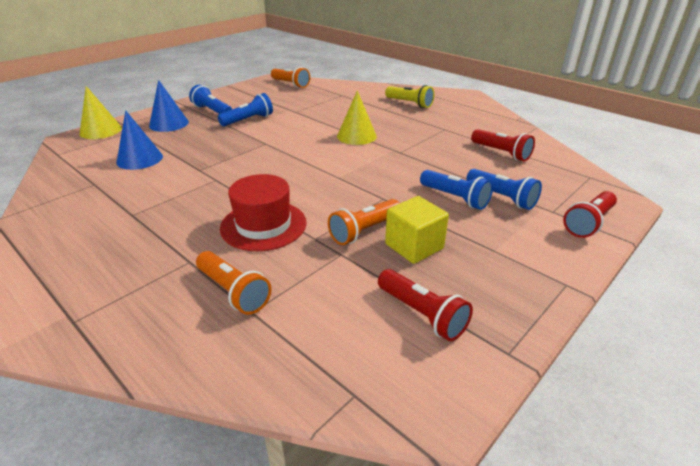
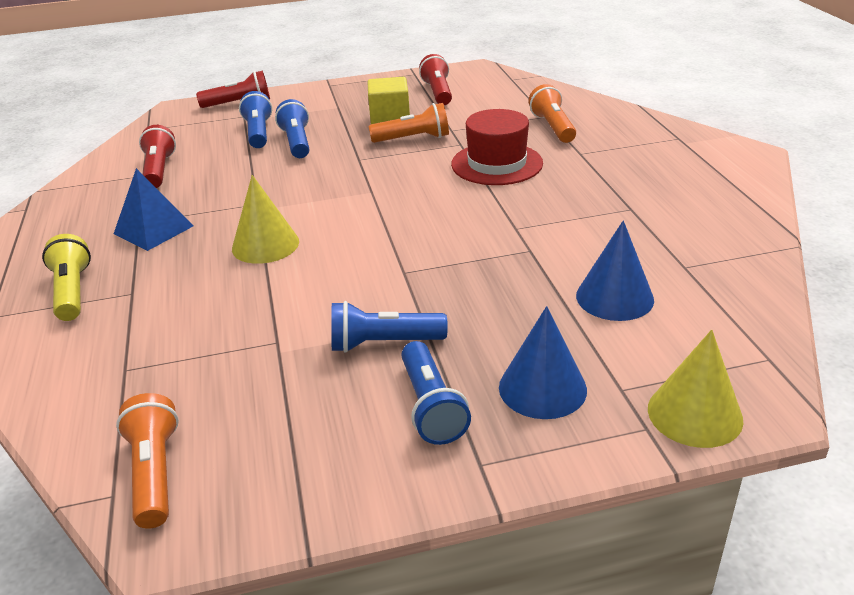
camera: 145 degrees left, 0 degrees up
(428, 128) = (153, 230): none -> blue pyramid

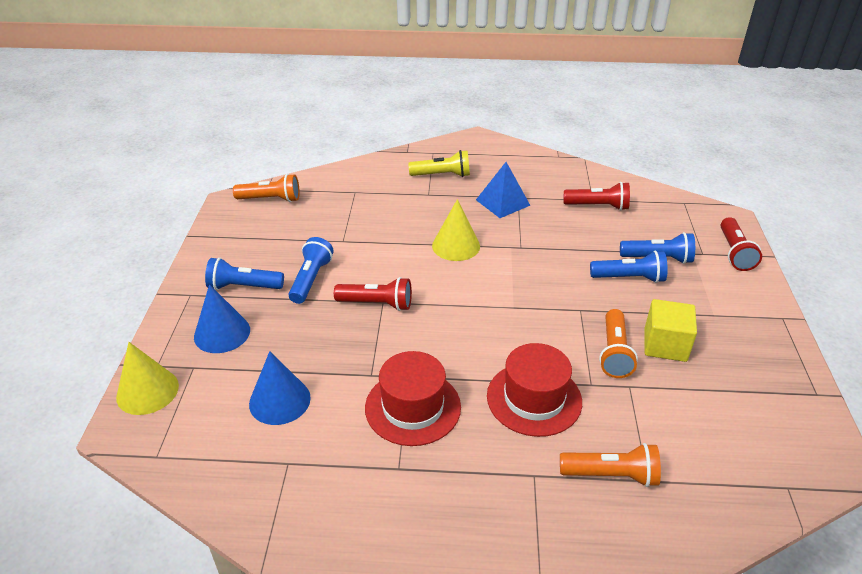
camera: 105 degrees right, 5 degrees up
(438, 93) = (744, 400): red flashlight -> red flashlight (377, 304)
(555, 216) = (413, 407): none -> red hat

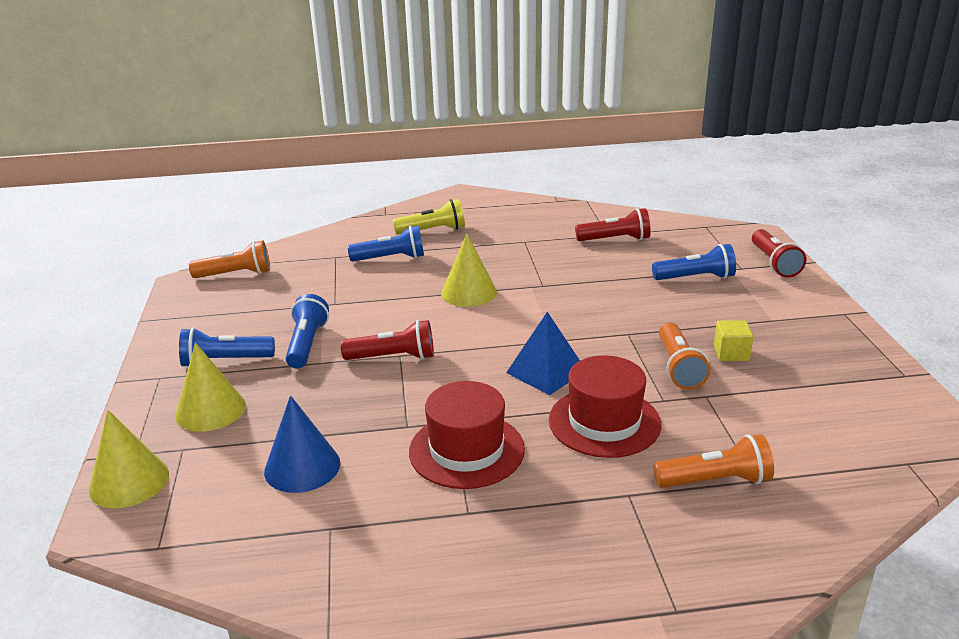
camera: 10 degrees left, 10 degrees down
(222, 333) = (210, 410): blue cone -> yellow cone
(502, 202) = (509, 247): blue pyramid -> blue pyramid (546, 371)
(629, 278) = (671, 298): blue flashlight -> blue flashlight (391, 258)
(665, 345) = (731, 353): yellow cube -> yellow cube, size x0.64

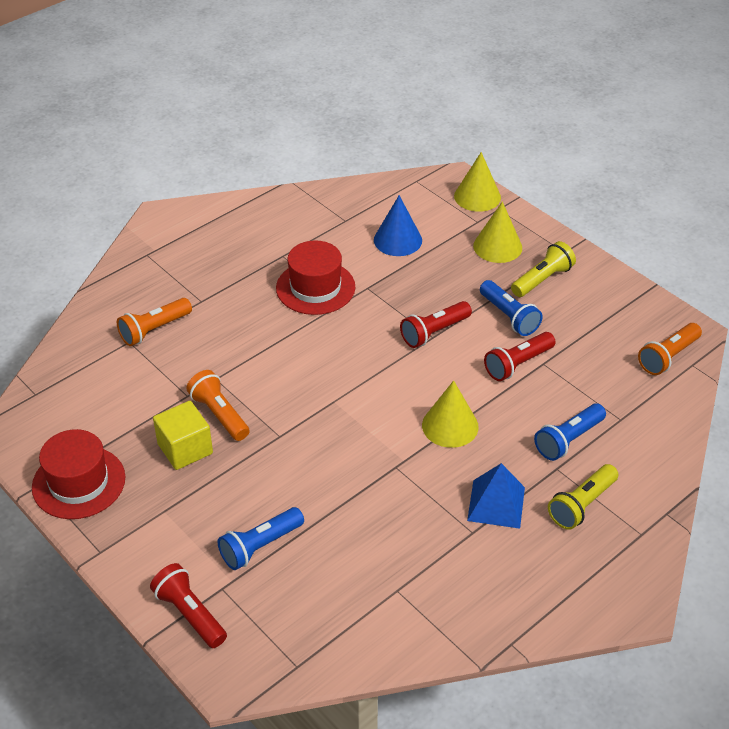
camera: 145 degrees right, 15 degrees up
(225, 361) = (542, 279): blue flashlight -> yellow flashlight
(546, 371) = (315, 367): blue pyramid -> blue pyramid (496, 503)
(604, 422) = (245, 342): red hat -> red hat (78, 482)
(615, 239) = (381, 582): red flashlight -> red flashlight (518, 364)
(731, 353) = (185, 449): yellow cube -> yellow cube, size x1.57

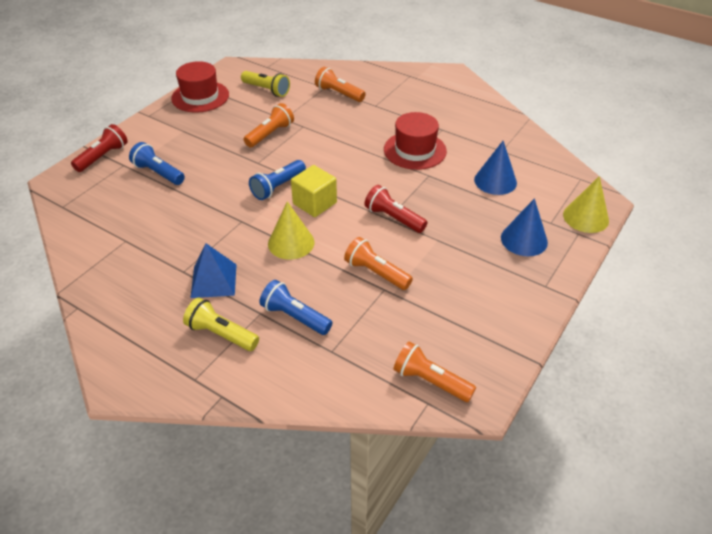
camera: 75 degrees right, 0 degrees up
(185, 449) = (236, 127): yellow cube -> yellow cube (314, 203)
(497, 246) = (524, 240): yellow cone -> blue cone
(509, 316) = (434, 259): blue flashlight -> blue flashlight (278, 187)
(518, 364) = (376, 273): red flashlight -> orange flashlight
(542, 279) = (495, 275): yellow flashlight -> yellow flashlight (267, 90)

